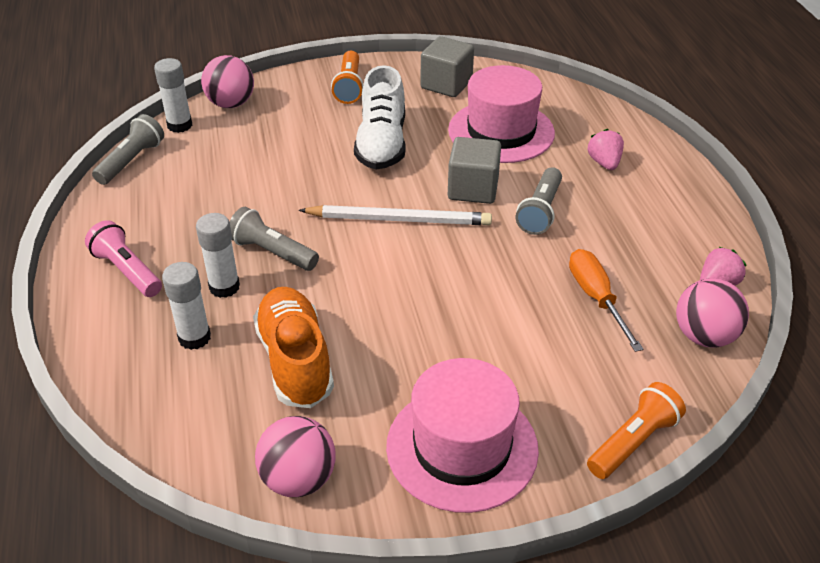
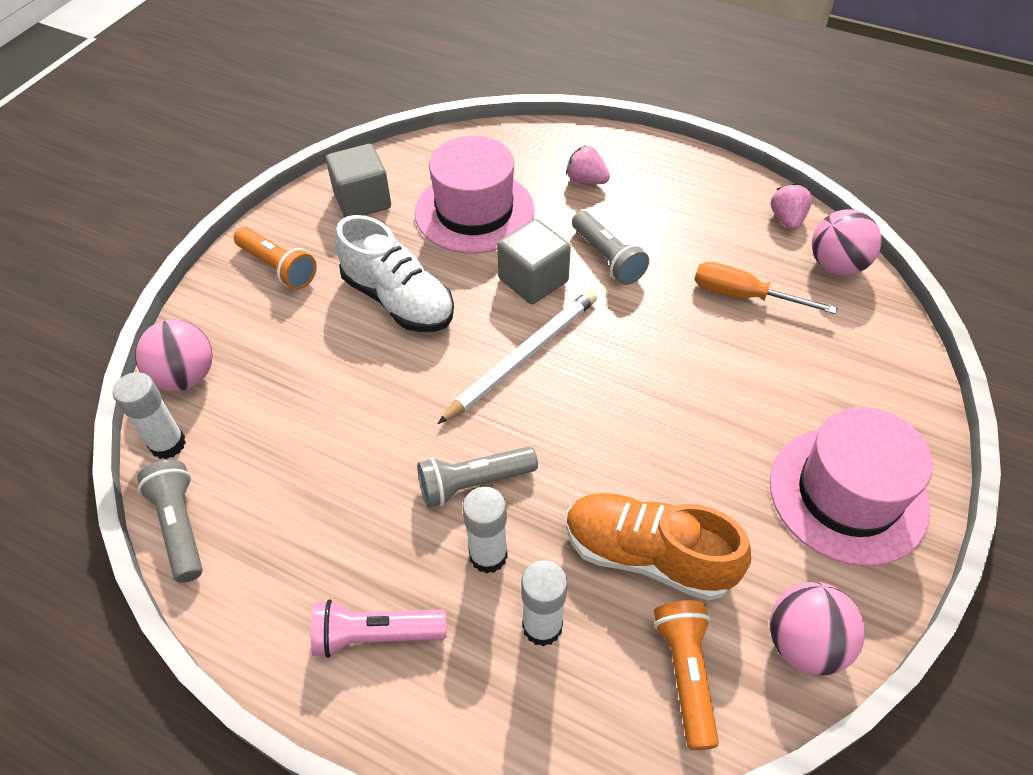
camera: 50 degrees left, 10 degrees up
(633, 442) = (915, 381): orange flashlight -> orange flashlight (686, 674)

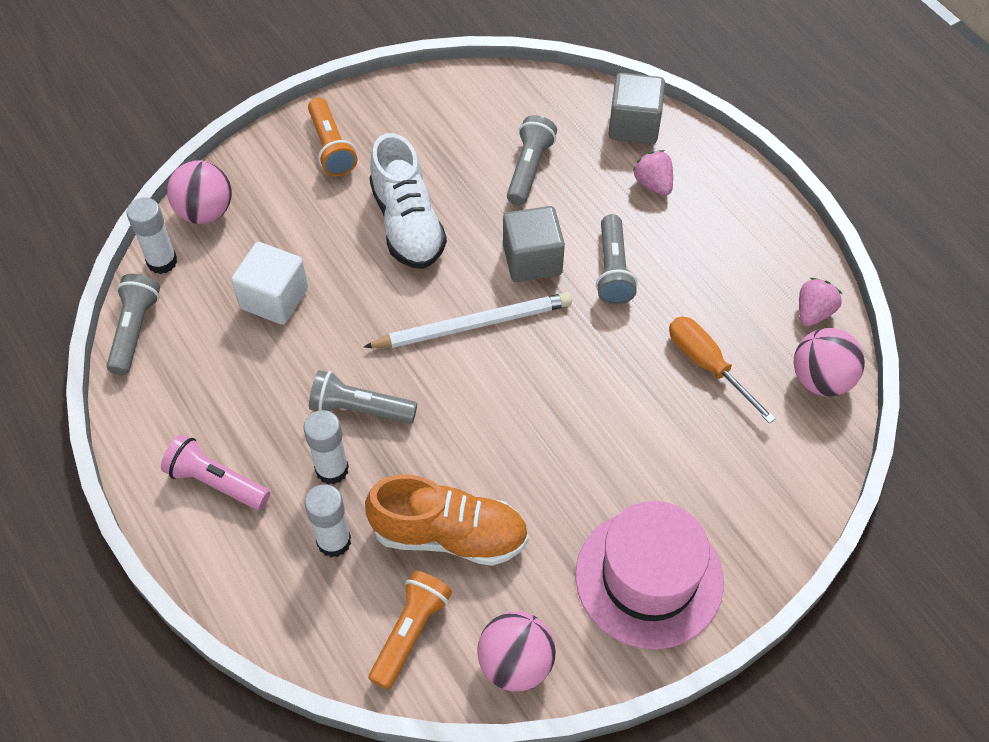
camera: 30 degrees right, 5 degrees up
(313, 423) = (274, 298): none -> white cube
(362, 200) = (440, 113): grey cube -> grey cube (634, 125)
(474, 211) = (529, 169): pink hat -> grey flashlight
(648, 556) = (449, 535): orange shoe -> orange shoe turned 135 degrees clockwise

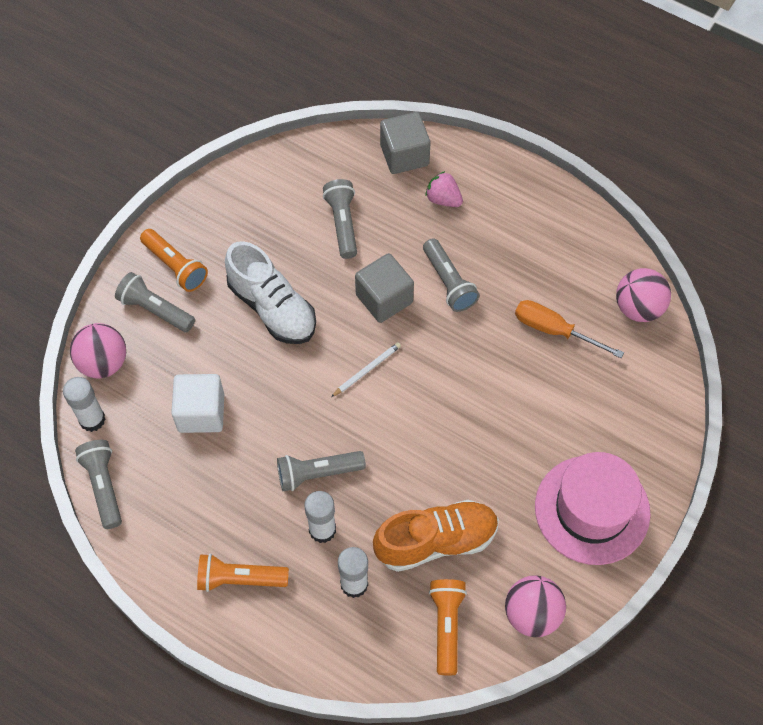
camera: 25 degrees left, 5 degrees up
(216, 482) = (239, 578): pink flashlight -> orange flashlight
(287, 181) = (155, 309): none -> grey flashlight
(473, 325) = (367, 370): white pencil -> white pencil, size x0.51
(813, 312) = (609, 257): pink strawberry -> none

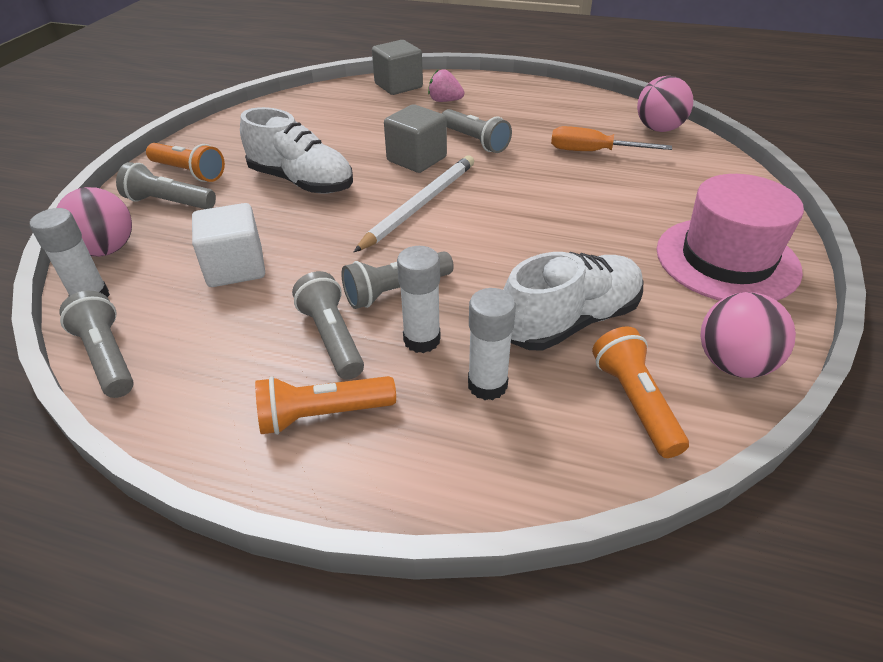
camera: 15 degrees left, 20 degrees down
(343, 224) = (357, 125): grey flashlight -> grey flashlight (332, 337)
(367, 370) = (420, 205): white pencil -> white pencil, size x1.96
(436, 541) = (570, 321): orange shoe -> white shoe

